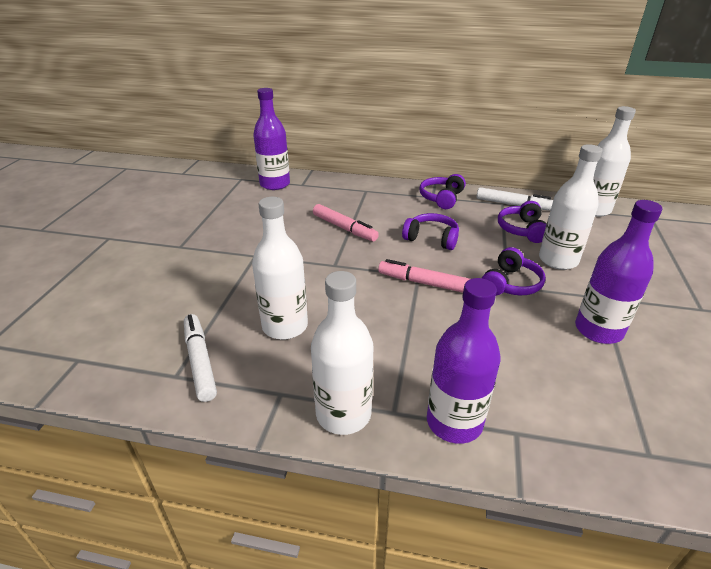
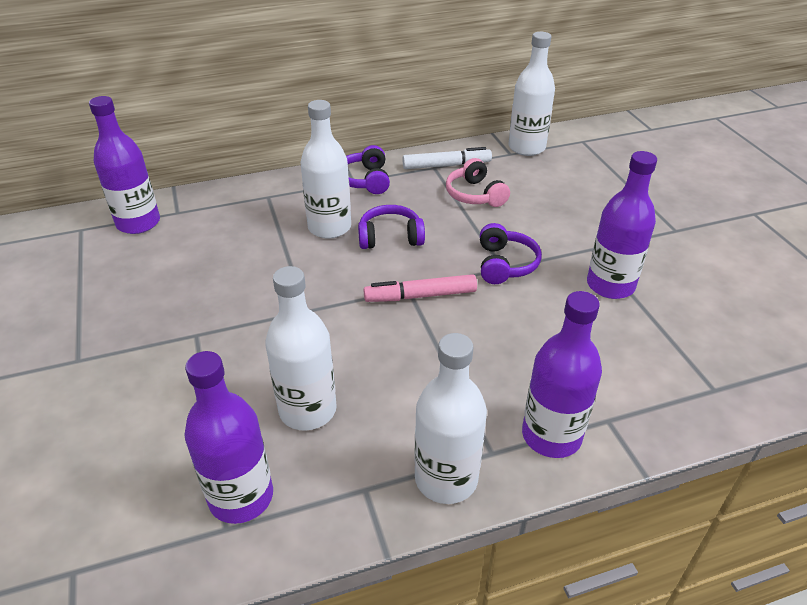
camera: 30 degrees left, 5 degrees up
(200, 361) = (241, 497): white marker -> purple bottle
(344, 228) = (280, 257): pink marker -> none
(522, 230) = (475, 195): purple headphones -> pink headphones
(558, 260) = (531, 220): white bottle -> white bottle (329, 227)

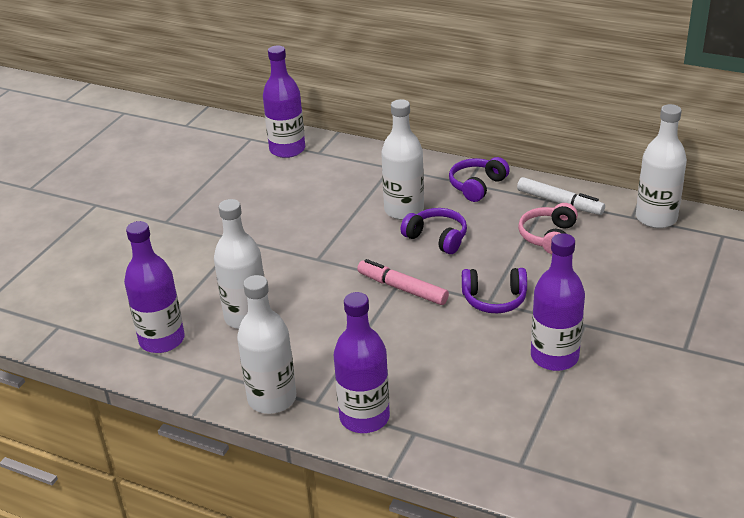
camera: 45 degrees right, 5 degrees down
(505, 264) = (494, 299): purple headphones -> purple headphones turned 45 degrees clockwise

